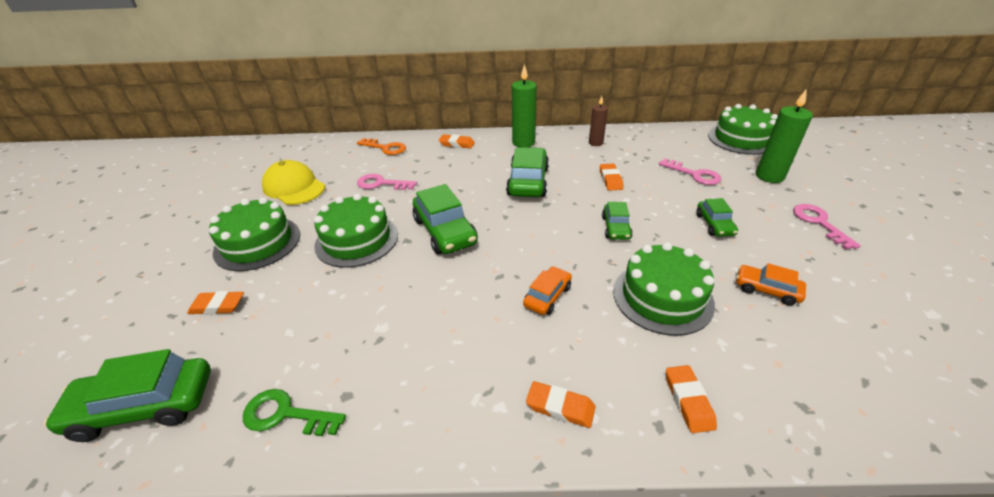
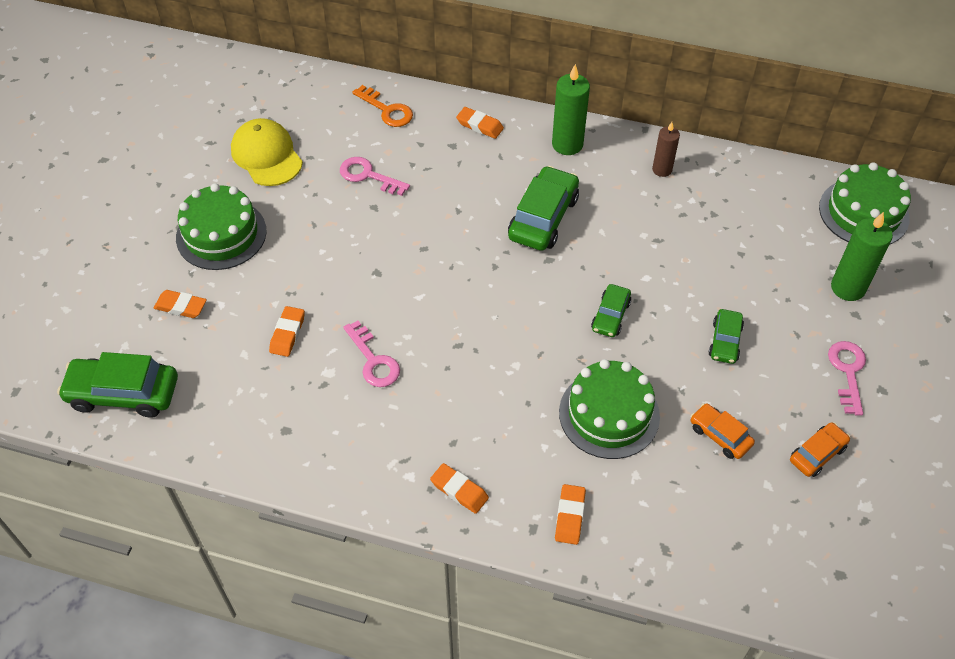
camera: 15 degrees right, 15 degrees up
(286, 415) = (235, 433): green key -> none
(357, 239) = (324, 257): green cake -> none
(445, 231) = (421, 271): green car -> none
(547, 296) = (496, 382): orange car -> orange car (817, 454)
(610, 179) = (645, 241): orange eraser -> orange eraser (287, 334)
(694, 174) = (754, 259): pink key -> pink key (373, 360)

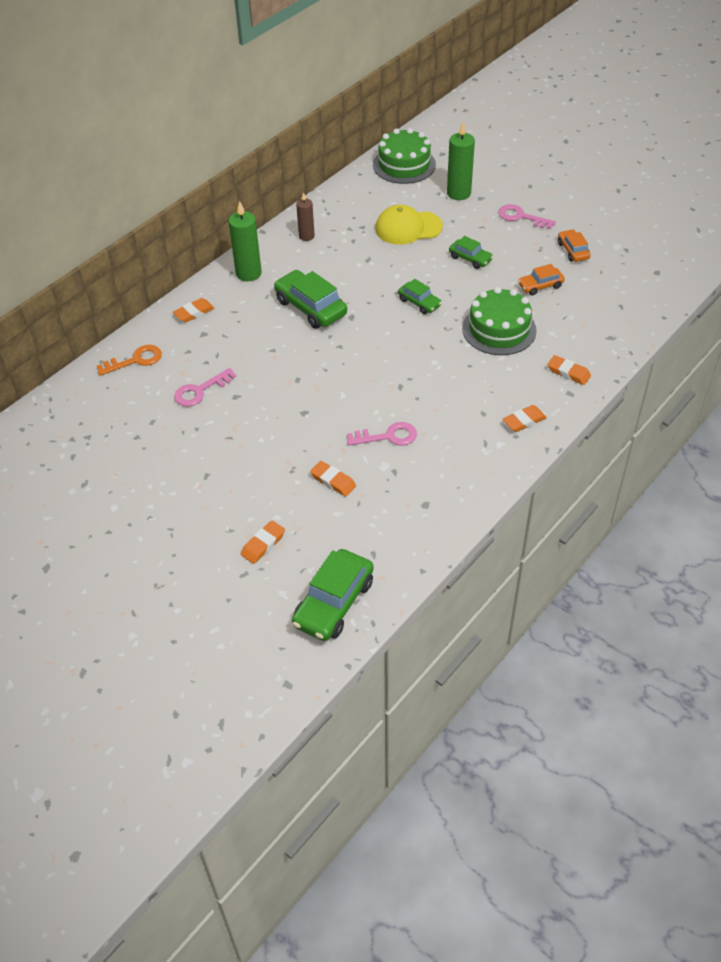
camera: 65 degrees left, 5 degrees down
(221, 234) = (200, 500): green cake -> none
(266, 155) = (129, 448): yellow cap -> yellow cap (408, 228)

